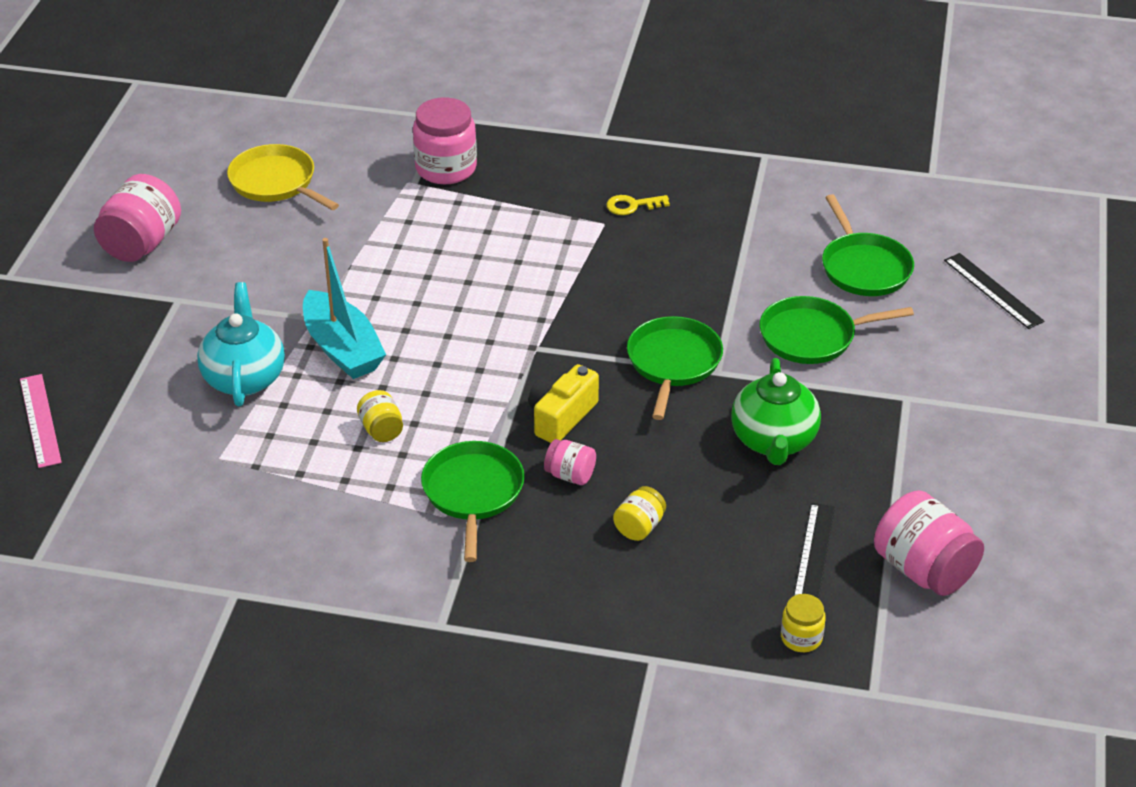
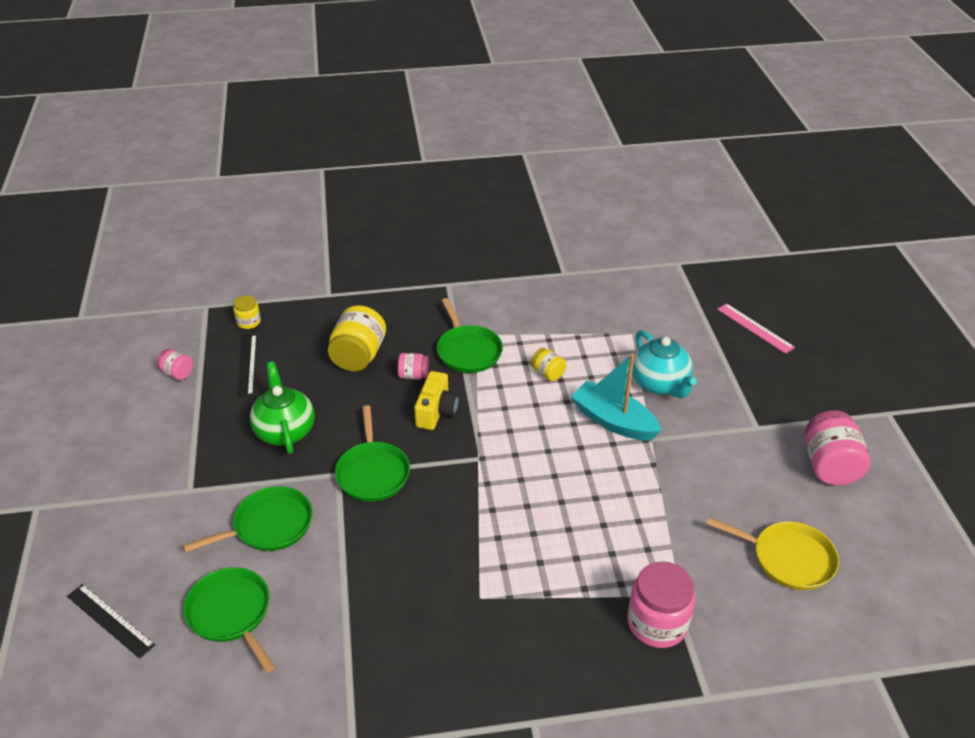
camera: 160 degrees right, 0 degrees up
(632, 205) = (463, 628): yellow key -> none
(639, 527) = (358, 356): yellow jar -> yellow jar, size x1.90
(923, 570) = (177, 373): pink jar -> pink jar, size x0.53

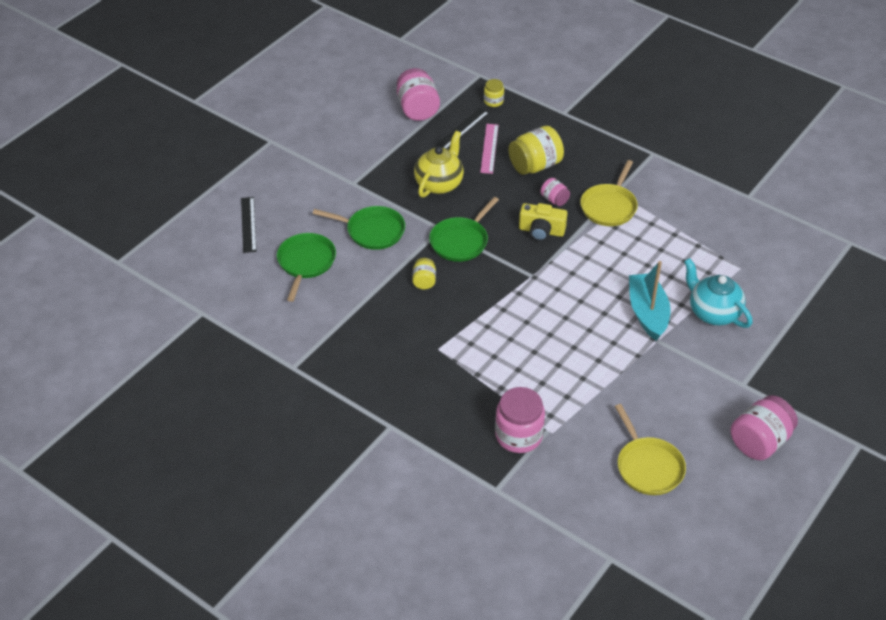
camera: 45 degrees right, 5 degrees up
(177, 373) = (417, 109): pink jar -> pink jar, size x1.90
(285, 431) = (439, 184): green teapot -> yellow teapot
(436, 411) = (541, 231): yellow camera -> yellow camera turned 45 degrees clockwise
(468, 351) = (609, 207): green pan -> yellow pan
(547, 373) = (644, 255): yellow jar -> yellow jar (424, 281)
(660, 384) = (713, 312): turquoise teapot -> turquoise teapot turned 120 degrees clockwise
(755, 328) = (843, 325): pink ruler -> pink ruler (489, 148)

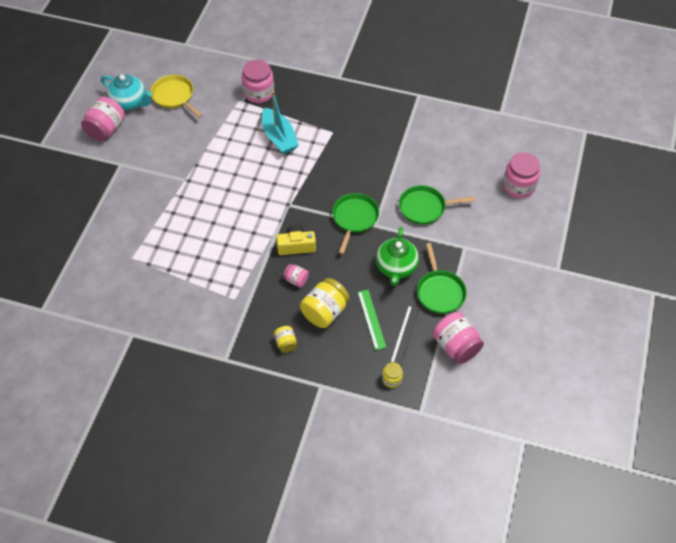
camera: 160 degrees right, 10 degrees up
(248, 224) = (518, 186): black ruler -> pink jar
(306, 262) = (457, 168): green pan -> green pan (440, 292)
(424, 281) = (365, 177): yellow jar -> yellow jar (286, 343)
(439, 184) = (396, 268): yellow teapot -> green teapot
(489, 148) = (371, 319): pink ruler -> green ruler
(609, 207) = (249, 286): yellow pan -> none
(647, 313) = (196, 199): turquoise boat -> turquoise boat (279, 137)
(713, 312) = (148, 212): turquoise teapot -> turquoise teapot (129, 102)

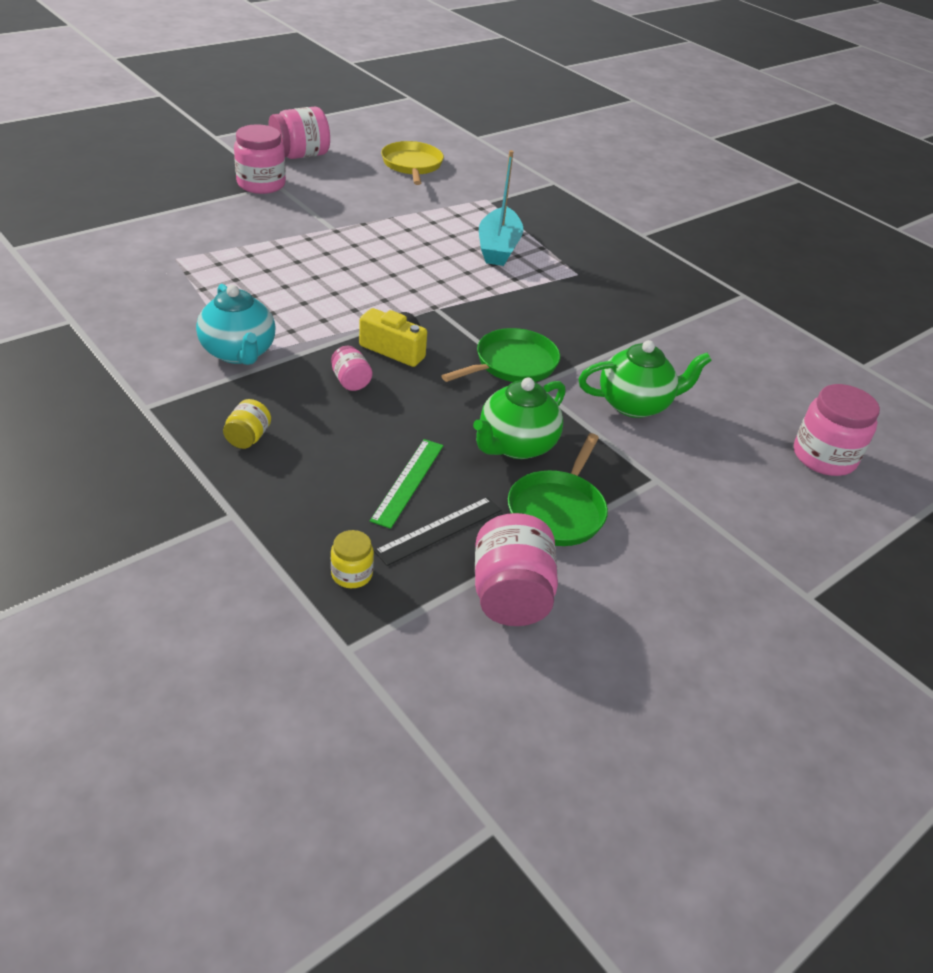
camera: 30 degrees right, 15 degrees down
(129, 102) = (355, 149): turquoise teapot -> turquoise teapot (238, 352)
(259, 93) = (519, 204): pink jar -> pink jar (261, 184)
(325, 312) = (348, 435): yellow jar -> none
(424, 207) = (635, 404): green pan -> green teapot

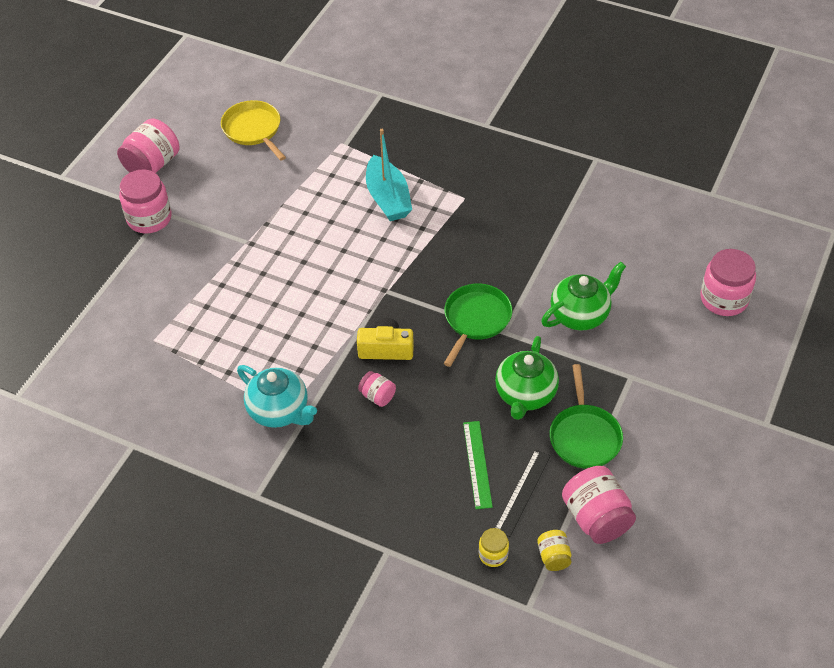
camera: 20 degrees left, 10 degrees up
(248, 438) = (347, 484): yellow jar -> yellow jar (553, 557)

